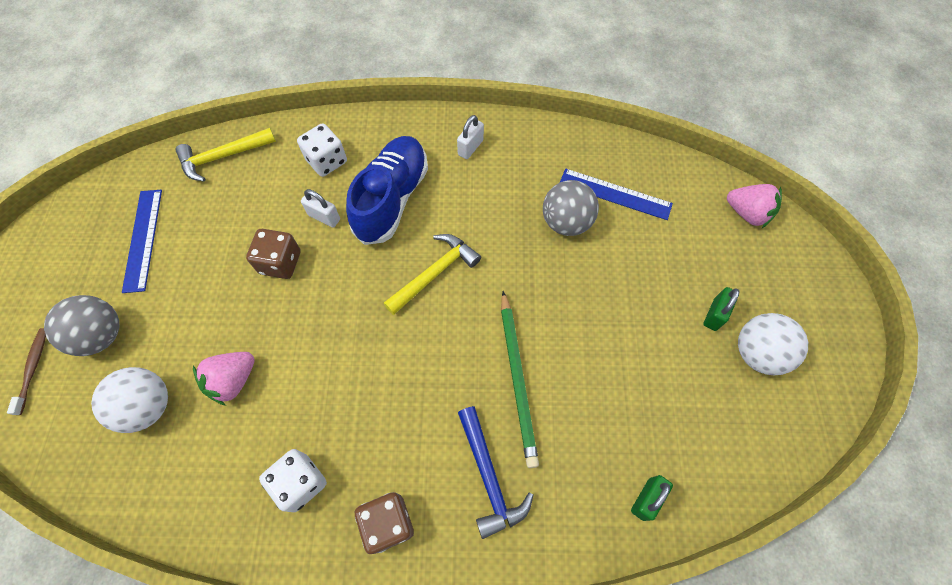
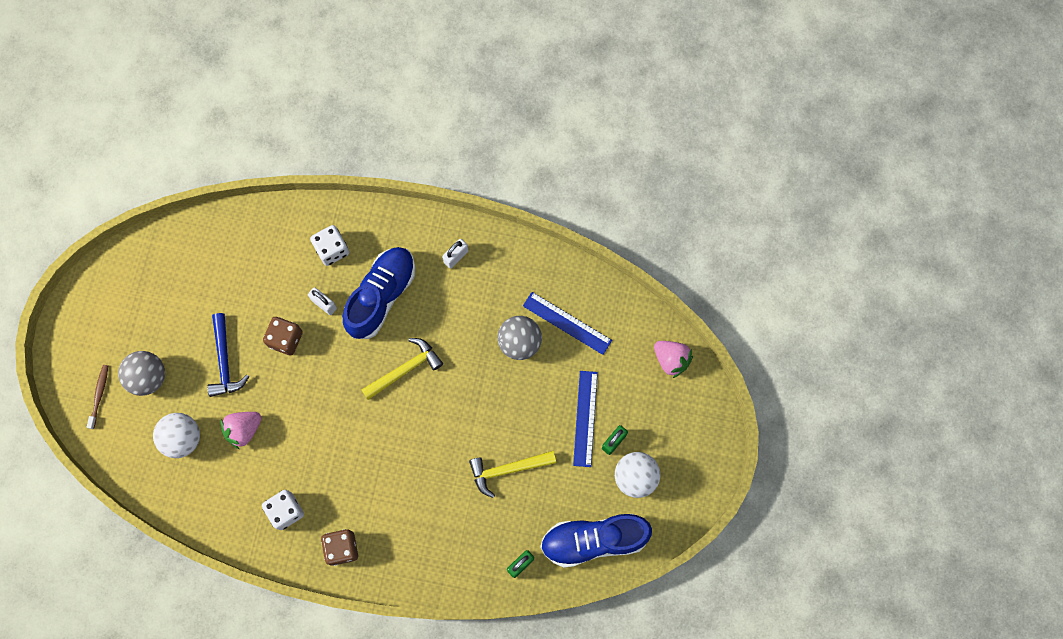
camera: 10 degrees right, 10 degrees up
(143, 239) = (178, 299): blue ruler -> blue ruler (585, 418)
(223, 157) = (245, 231): yellow hammer -> yellow hammer (507, 470)
(489, 477) = (416, 531): blue hammer -> blue hammer (225, 361)
(517, 378) = (451, 464): green pencil -> none
(734, 445) = (593, 540): none -> blue shoe

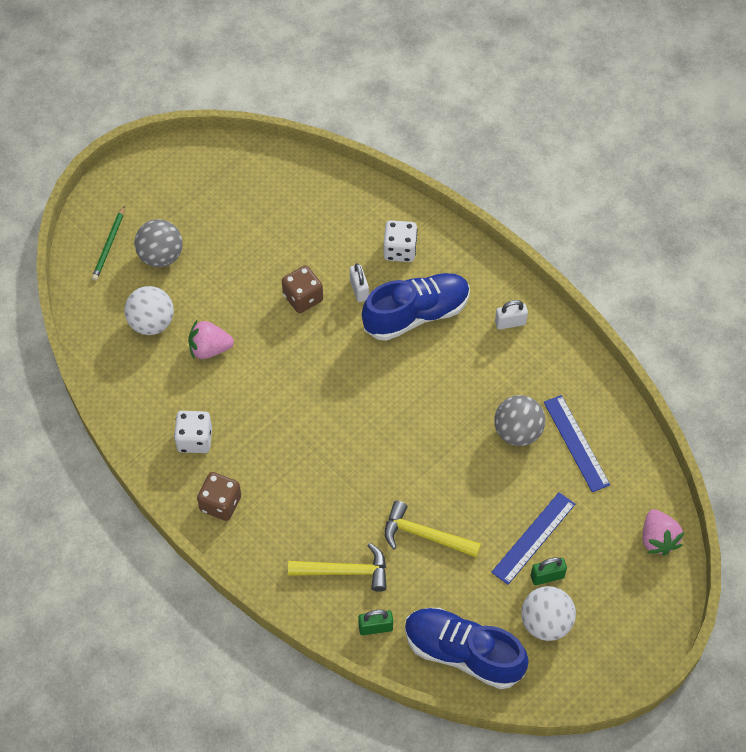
camera: 35 degrees right, 15 degrees down
(99, 395) = (109, 245): brown toothbrush -> green pencil
(225, 361) = (236, 283): blue hammer -> none
(405, 369) = (392, 388): yellow hammer -> yellow hammer (345, 571)

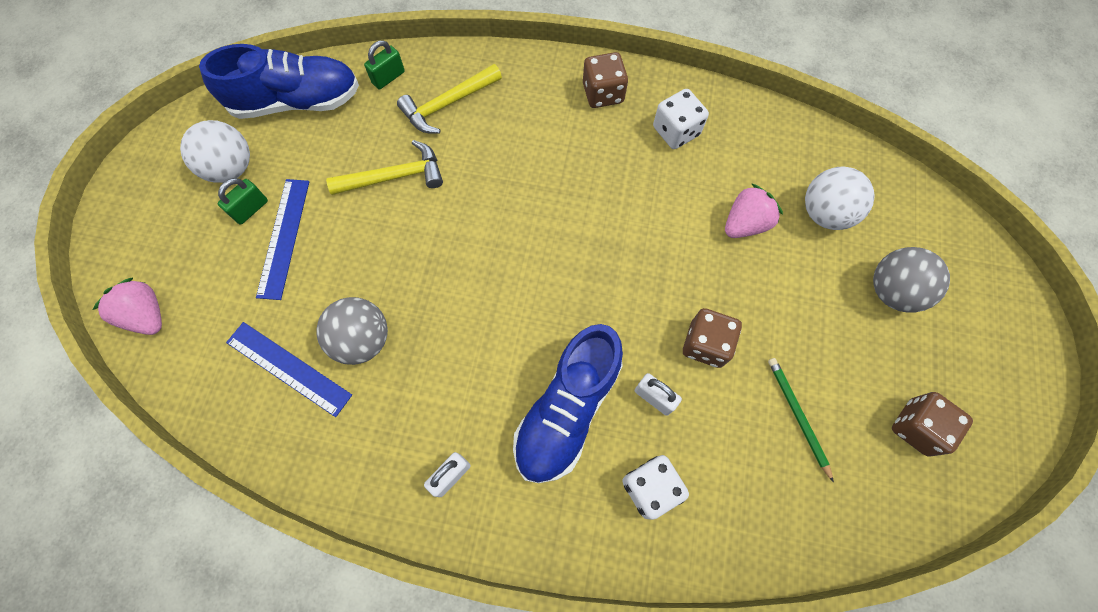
camera: 145 degrees right, 10 degrees up
(109, 245) = (954, 267): green pencil -> green pencil (798, 416)
(225, 188) = (916, 427): none -> brown dice

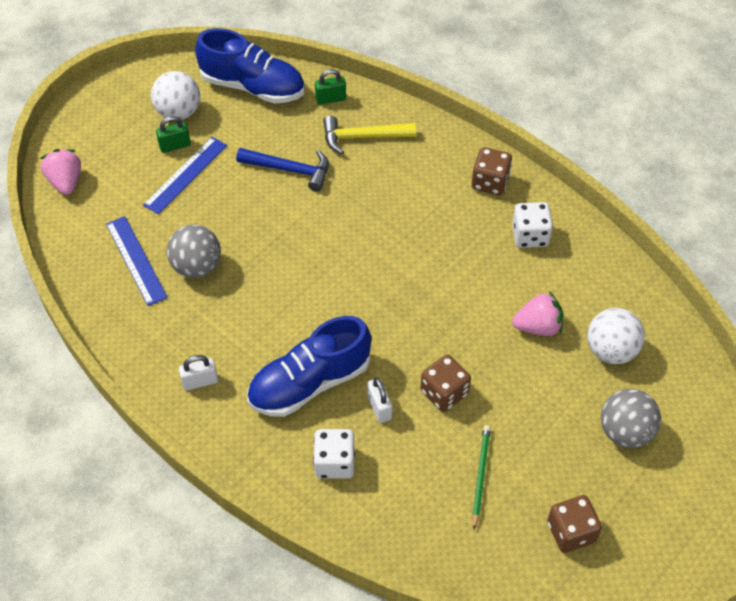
camera: 30 degrees right, 15 degrees down
(395, 176) = (290, 170): yellow hammer -> blue hammer

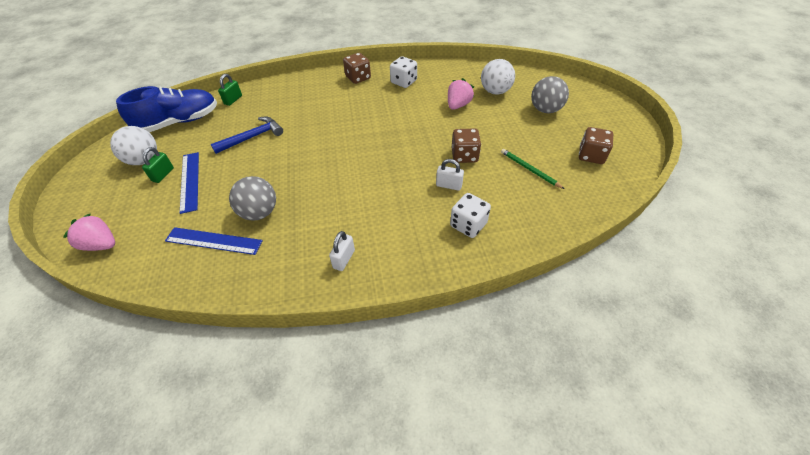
camera: 50 degrees left, 5 degrees down
(309, 383) = (402, 206): blue shoe -> none
(362, 137) = (272, 102): yellow hammer -> none

